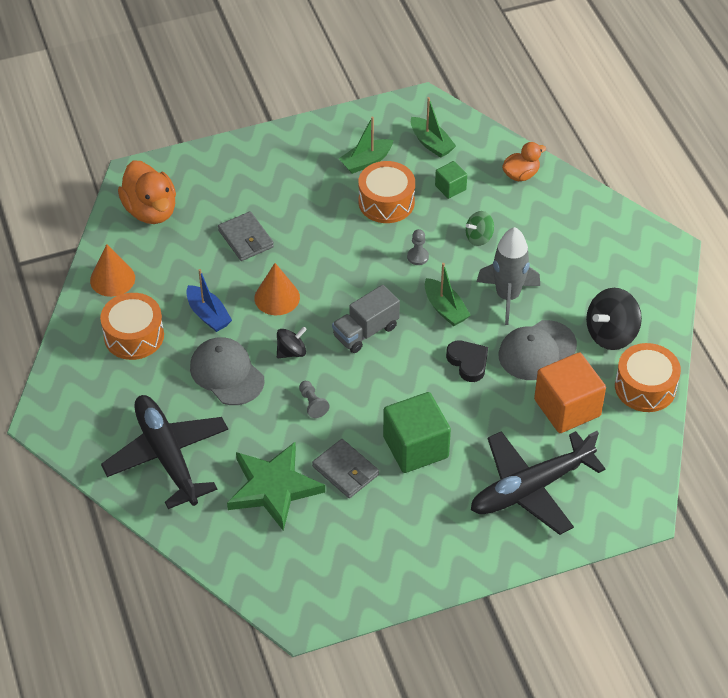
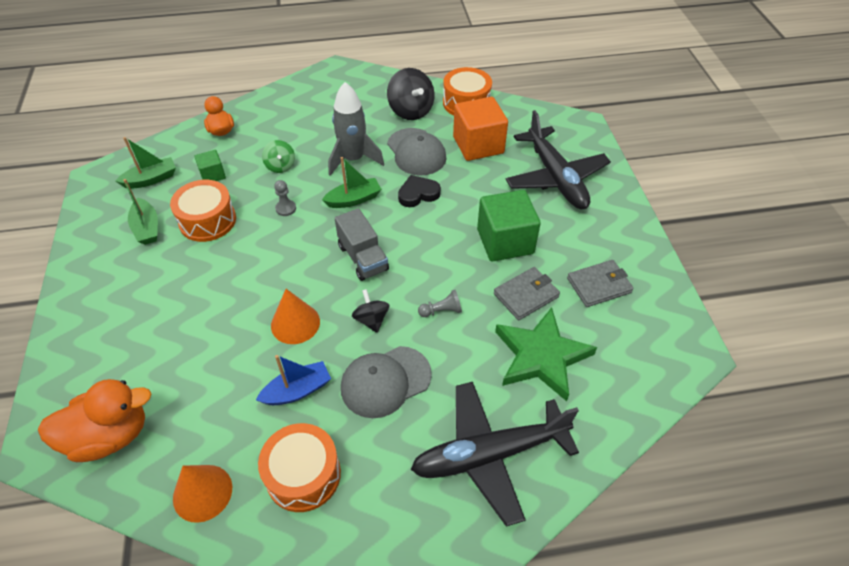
camera: 80 degrees left, 0 degrees up
(246, 239) = (201, 342): grey wallet -> grey wallet (599, 285)

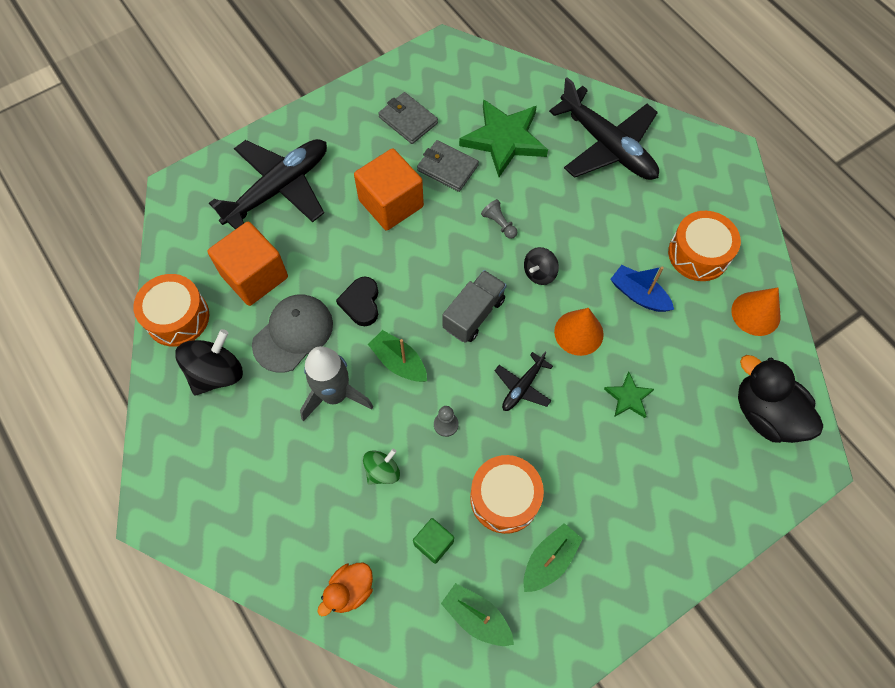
camera: 115 degrees left, 15 degrees up
(110, 436) = (765, 414): orange duck -> black duck
(213, 332) = (628, 397): none -> green star
(279, 264) = (523, 386): none -> black plane
(385, 381) = (591, 235): grey cap -> none
(418, 194) = (361, 303): black heart -> black heart turned 45 degrees clockwise
(505, 241) = (391, 203): green cube -> orange cube

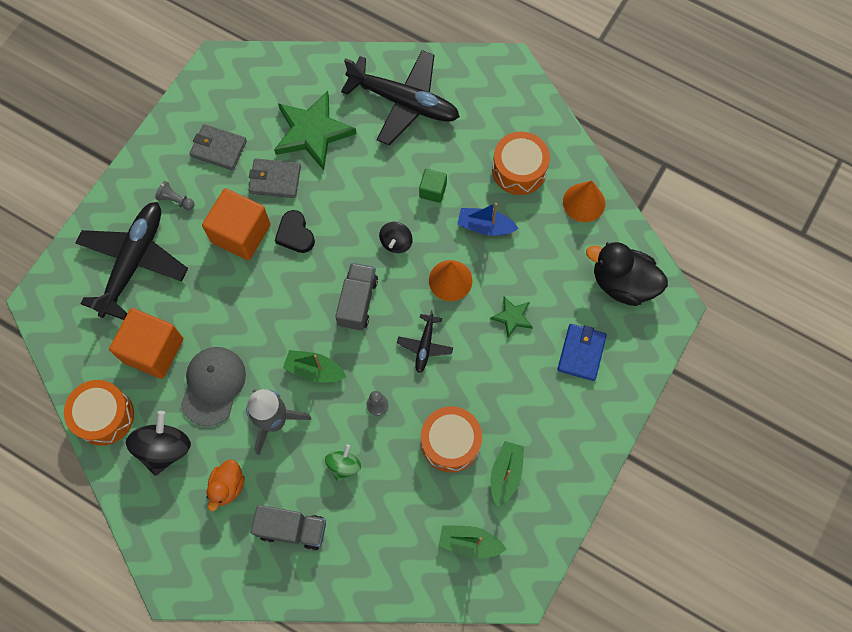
camera: 25 degrees left, 5 degrees up
(299, 512) = (292, 529): none -> grey truck
(350, 590) = (363, 569): orange duck -> orange duck (227, 486)
(361, 303) = (258, 334): black heart -> black heart (295, 234)
(433, 543) = (411, 503): green cube -> green cube (433, 190)
(499, 224) = (343, 212): grey pawn -> grey pawn (176, 200)
(689, 467) = (581, 353): none -> blue wallet

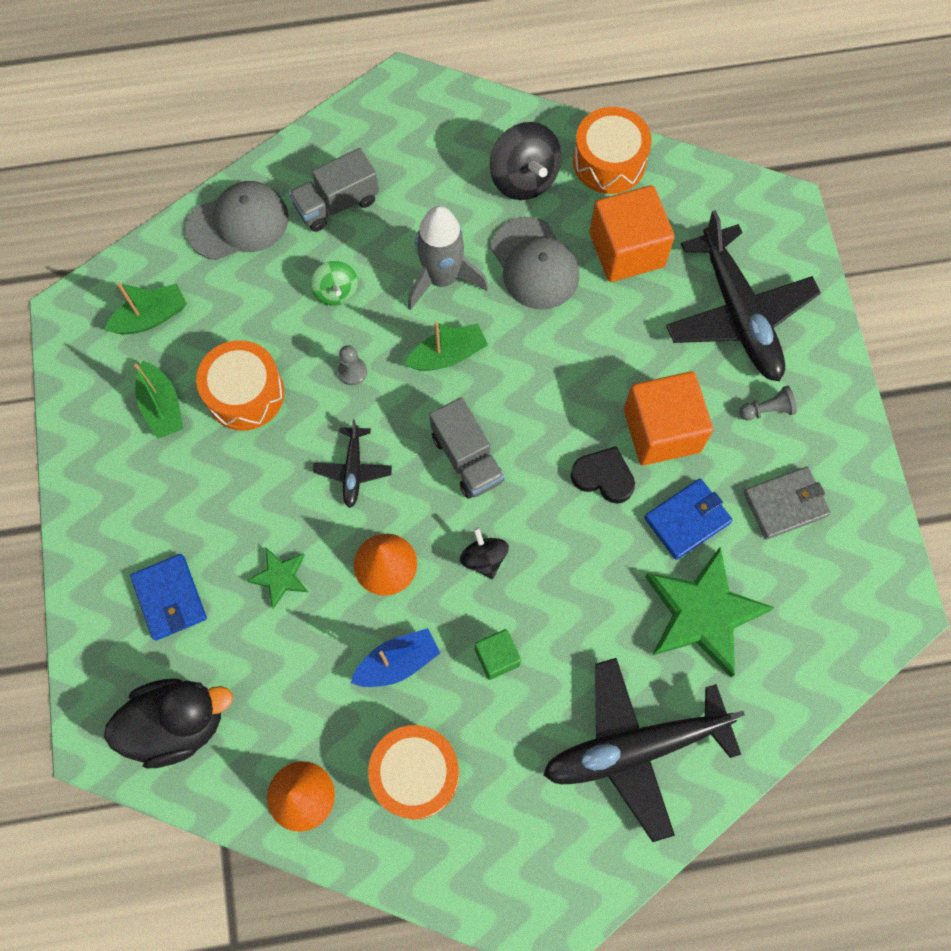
camera: 140 degrees right, 0 degrees up
(227, 486) = (432, 192): orange duck -> none
(275, 180) = (687, 520): grey wallet -> blue wallet
(364, 568) = (238, 223): none -> grey cap
(425, 345) = (353, 469): black plane -> black plane turned 150 degrees counterclockwise

